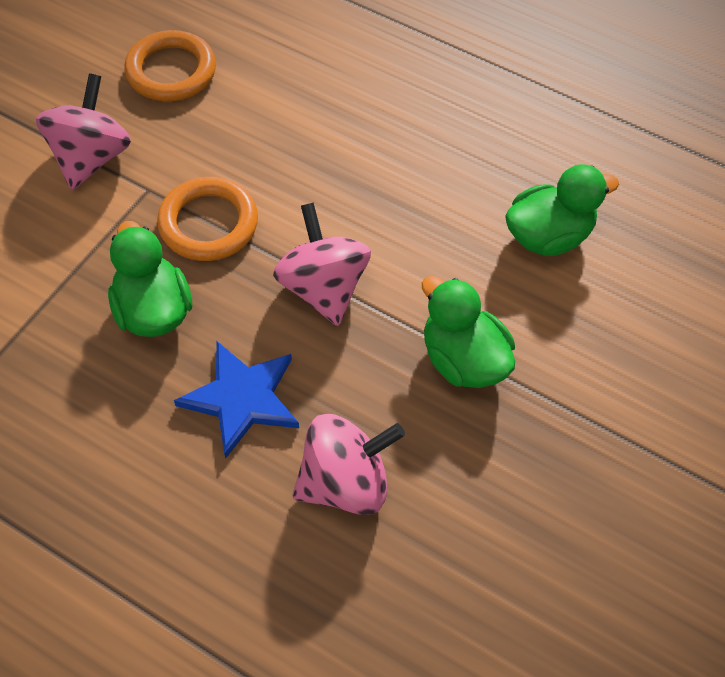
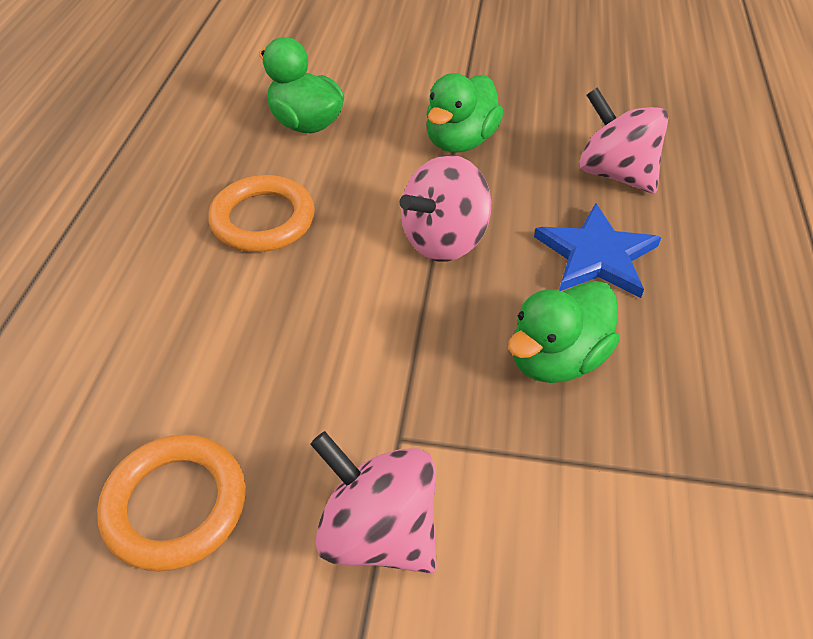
camera: 110 degrees left, 10 degrees down
(91, 158) = (378, 531): pink spinning top -> pink spinning top turned 45 degrees clockwise
(208, 223) = (418, 356): orange ring -> orange ring (263, 219)

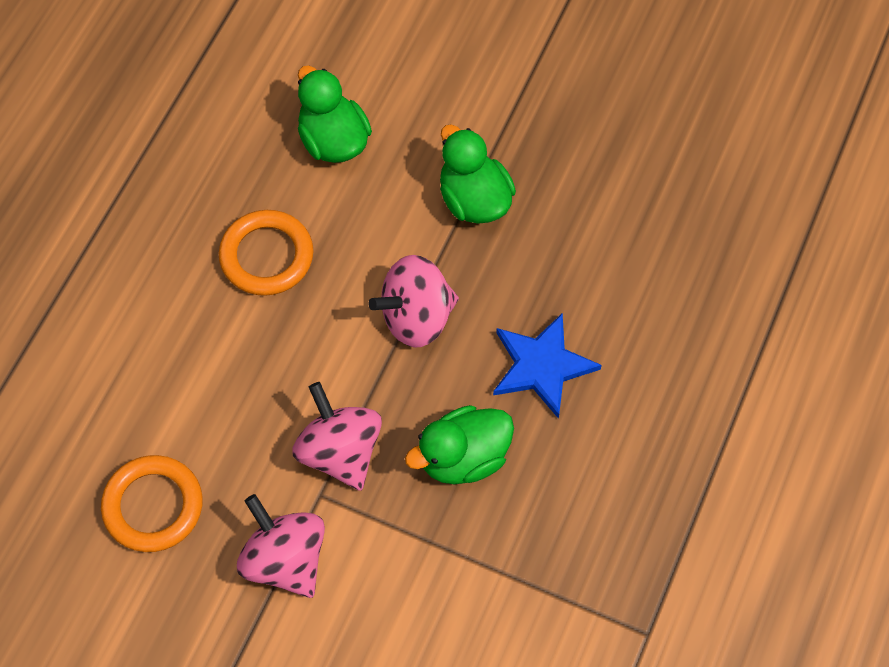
camera: 15 degrees right, 15 degrees up
(460, 141) = (474, 199): green duck -> green duck turned 105 degrees clockwise
(615, 174) = (603, 276): pink spinning top -> pink spinning top (340, 452)

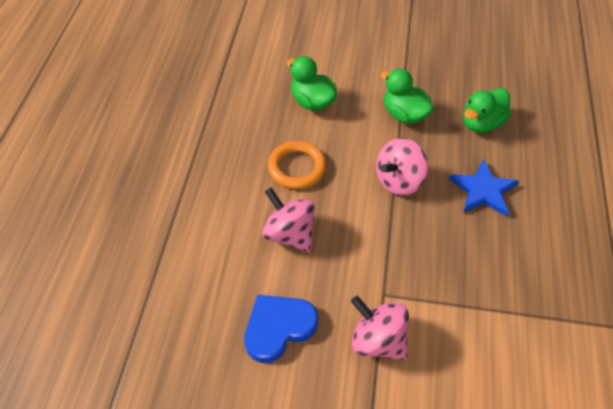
camera: 15 degrees left, 10 degrees down
(153, 506) = (278, 328): orange ring -> blue heart
(340, 452) = (385, 266): pink spinning top -> pink spinning top (289, 234)
(463, 458) = (462, 251): green duck -> green duck (481, 123)

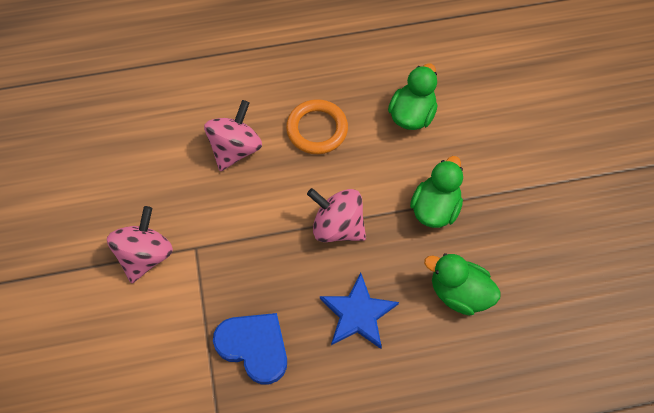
camera: 70 degrees right, 10 degrees up
(278, 328) = (135, 172): blue heart -> blue heart (254, 347)

